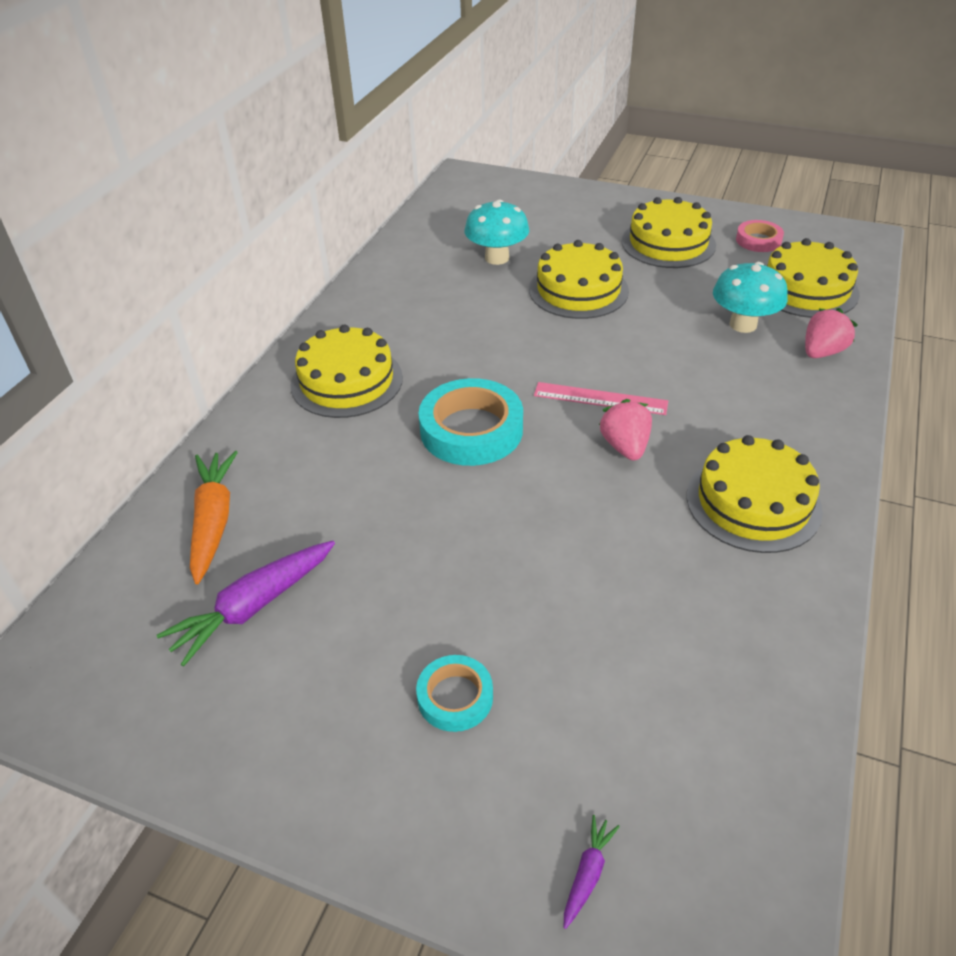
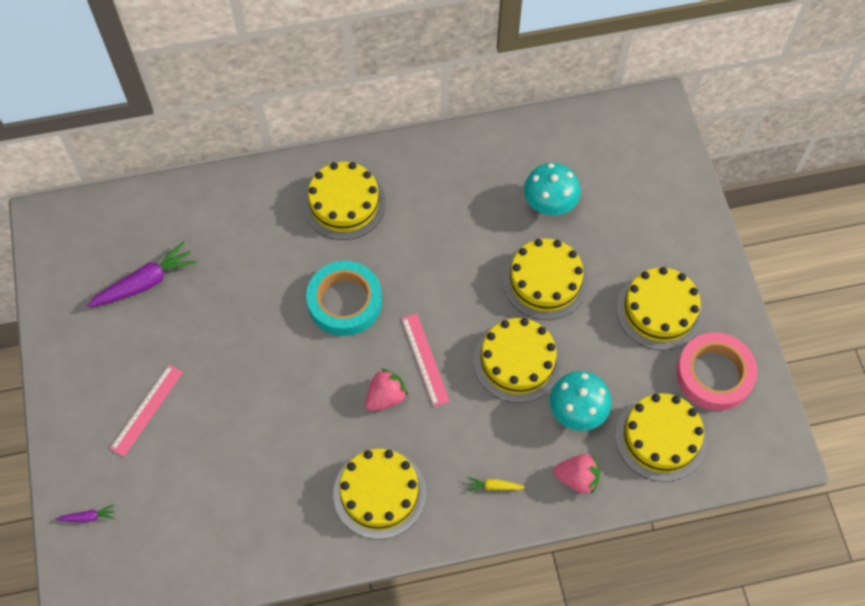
camera: 55 degrees right, 20 degrees up
(213, 521) = (188, 220): orange carrot -> none
(253, 607) = (145, 282): purple carrot -> purple carrot turned 135 degrees clockwise
(455, 697) = (146, 410): turquoise tape -> pink ruler
(655, 339) = (517, 361): none -> yellow cake
(758, 240) = (714, 374): pink tape -> pink tape, size x1.81
(798, 410) = (494, 486): none -> yellow carrot

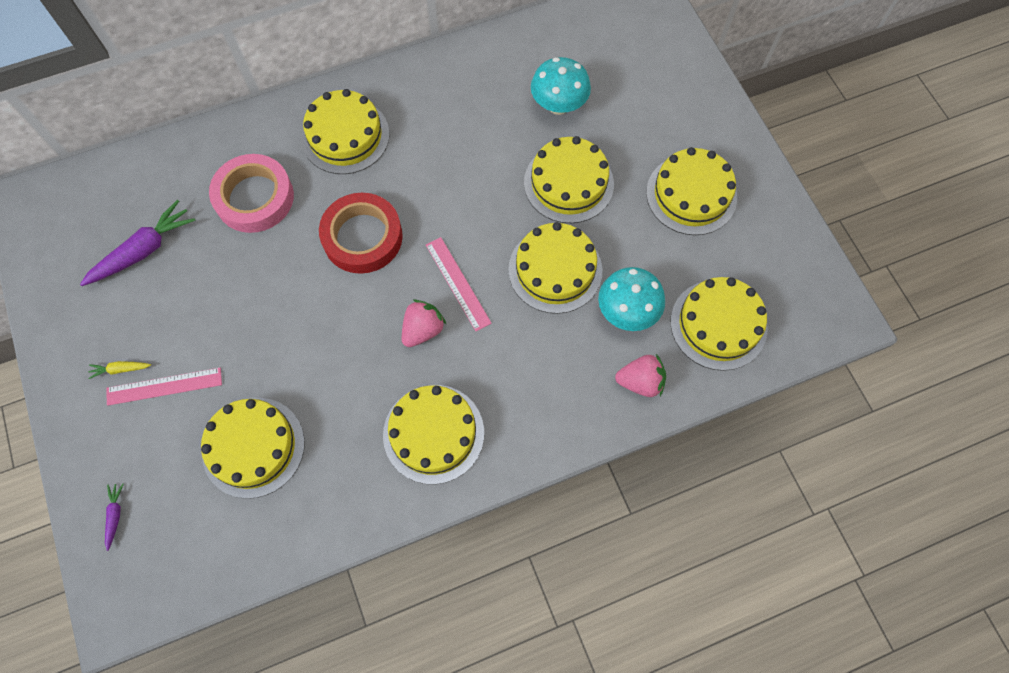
camera: 10 degrees left, 5 degrees up
(88, 517) = (115, 515): purple carrot -> purple carrot turned 75 degrees counterclockwise
(146, 410) = (164, 386): pink ruler -> pink ruler turned 60 degrees clockwise
(217, 477) = (253, 447): none -> yellow cake
(345, 302) = (362, 237): turquoise tape -> red tape
(494, 486) = (554, 405): yellow carrot -> yellow carrot (120, 369)
(714, 374) = (760, 251): pink tape -> pink tape (254, 197)

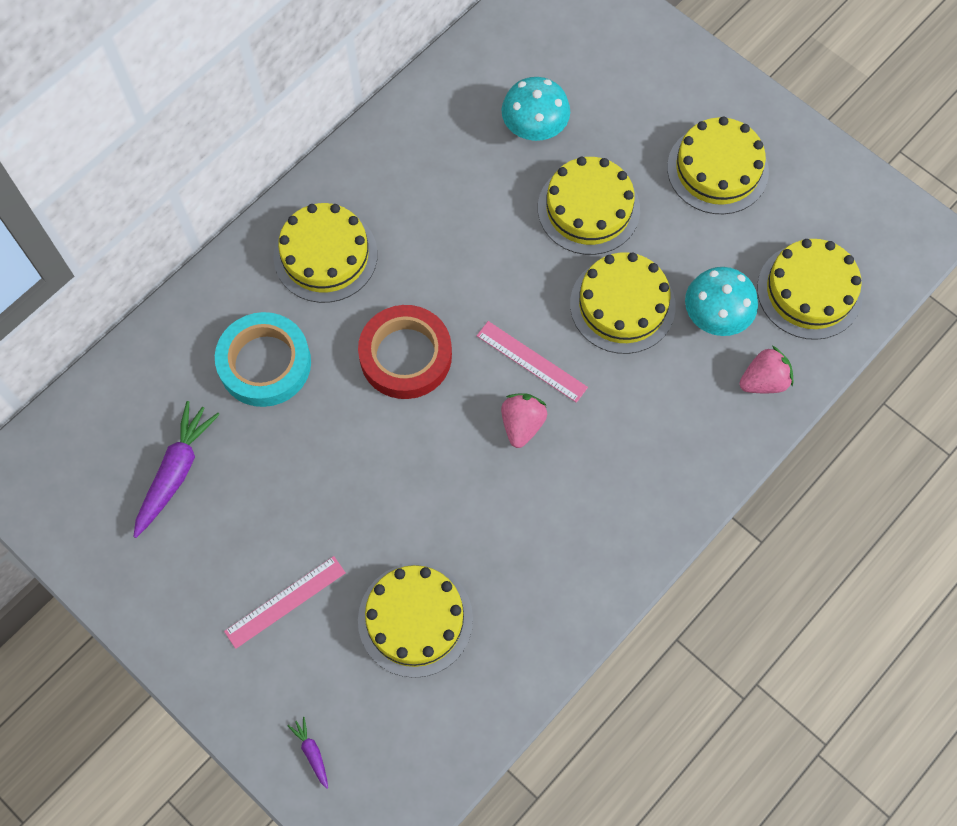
camera: 25 degrees left, 0 degrees up
(120, 369) = (227, 606): yellow carrot -> none
(254, 197) = (265, 363): pink tape -> turquoise tape
(433, 433) = (590, 523): yellow cake -> none

